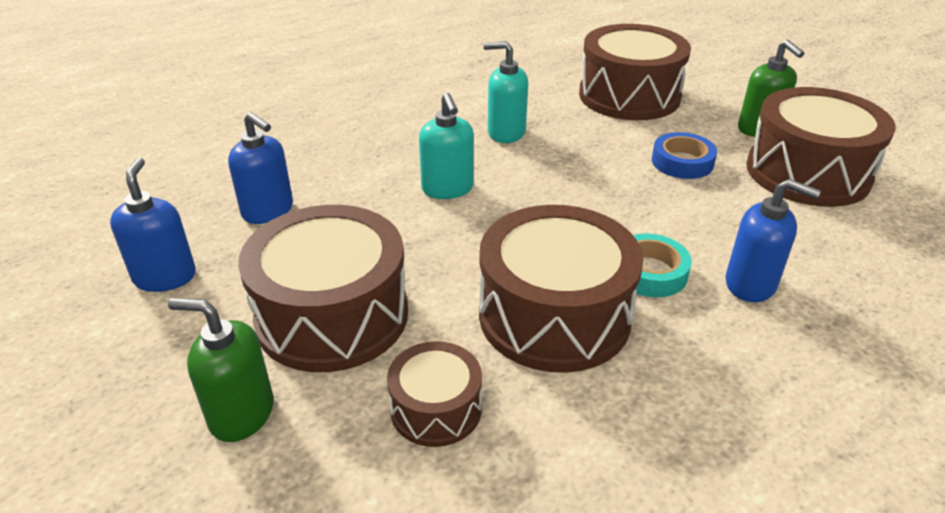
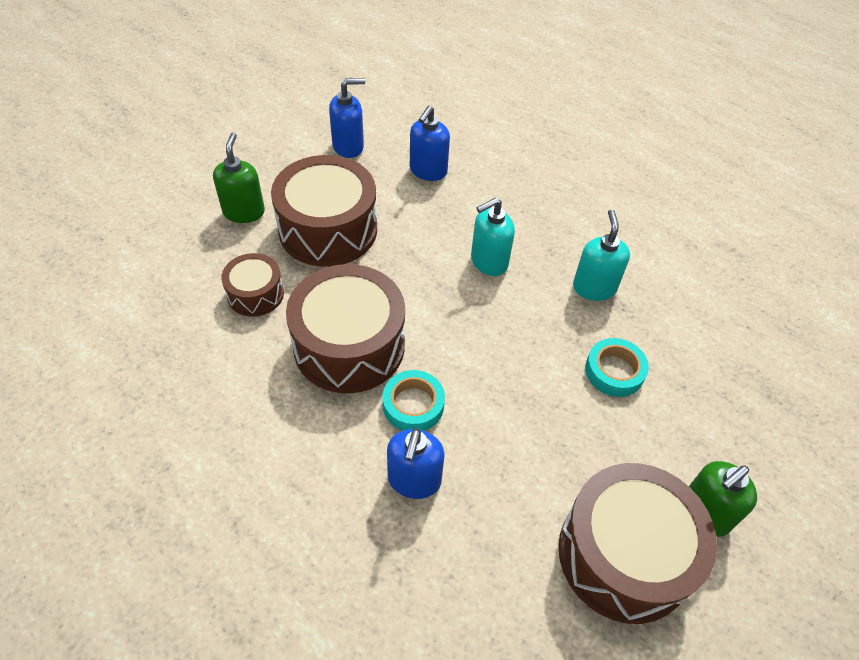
camera: 75 degrees right, 15 degrees up
(612, 141) = (614, 371): none -> turquoise tape
(629, 96) = (720, 383): brown drum -> none
(682, 162) = (598, 432): blue tape -> none

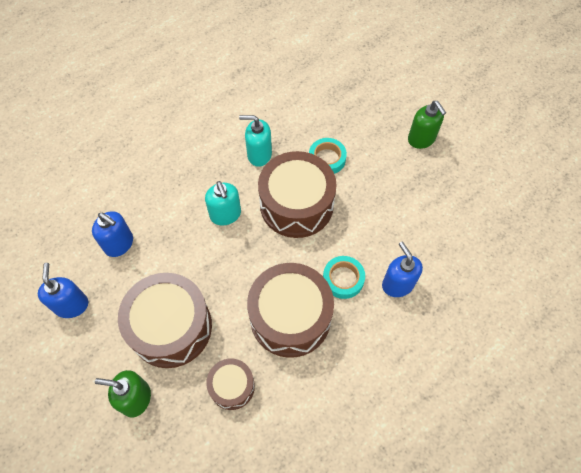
camera: 80 degrees left, 10 degrees up
(414, 480) = (397, 284): blue soap dispenser -> blue soap dispenser turned 135 degrees counterclockwise
(624, 554) = (444, 182): brown drum -> brown drum (296, 204)

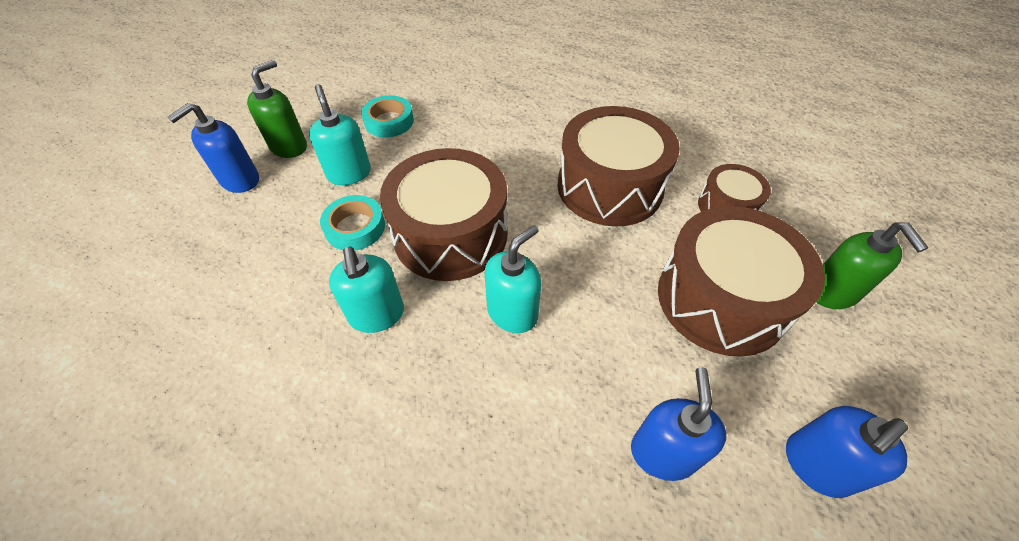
camera: 115 degrees left, 10 degrees down
(343, 279) = (531, 159): turquoise tape -> turquoise tape (389, 121)
(378, 166) = (349, 173): none -> turquoise soap dispenser
(397, 284) = (508, 119): blue soap dispenser -> blue soap dispenser (240, 180)

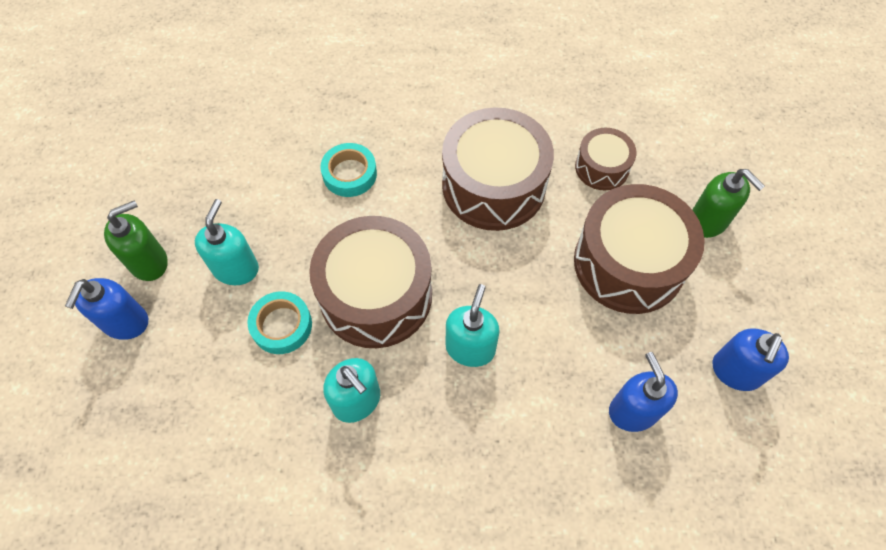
camera: 25 degrees left, 10 degrees up
(289, 146) = (149, 262): green soap dispenser -> green soap dispenser turned 45 degrees clockwise
(349, 173) = (236, 269): turquoise soap dispenser -> turquoise soap dispenser turned 60 degrees clockwise
(389, 121) = (237, 189): turquoise tape -> turquoise tape (349, 174)

